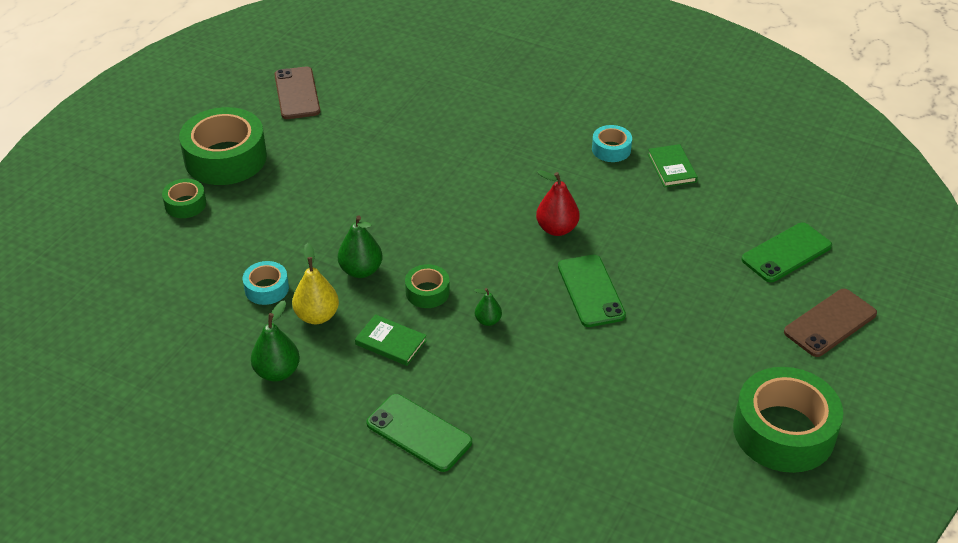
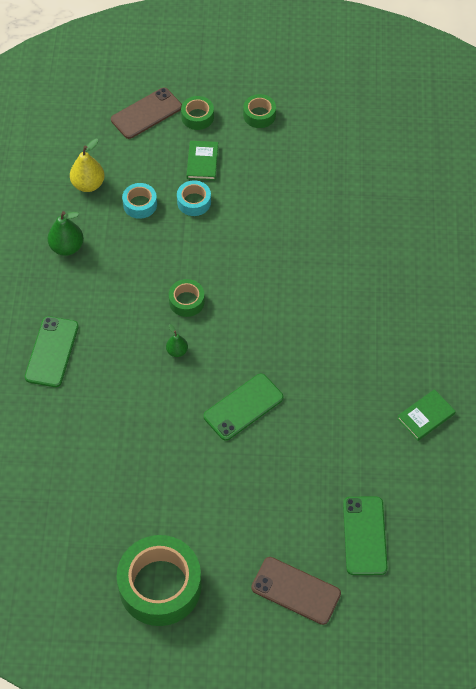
camera: 65 degrees right, 15 degrees up
(225, 158) = (259, 115): green tape -> green tape, size x0.48
(297, 93) = (360, 122): brown phone -> brown phone (146, 113)
(317, 316) = (129, 245): yellow pear -> yellow pear (88, 184)
(361, 270) = (187, 251): green pear -> none
(391, 342) = (126, 300): green book -> green book (202, 162)
(557, 229) = (301, 359): red pear -> none
(611, 149) = (423, 363): turquoise tape -> turquoise tape (194, 202)
(786, 253) = (364, 535): green phone -> green phone turned 60 degrees clockwise

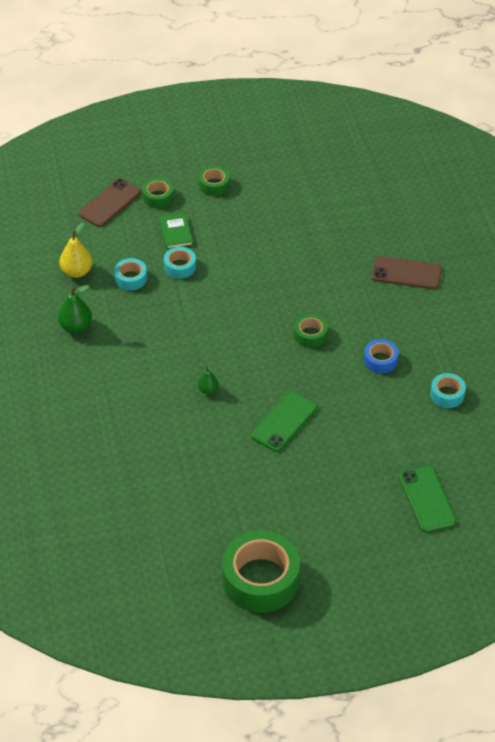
camera: 15 degrees left, 10 degrees down
(52, 352) = (93, 414): green phone -> none
(186, 301) = (202, 348): green tape -> green tape (310, 335)
(296, 591) = (382, 556): brown phone -> brown phone (406, 273)
(367, 359) = (380, 360): none -> blue tape
(425, 416) = (447, 394): green book -> turquoise tape

